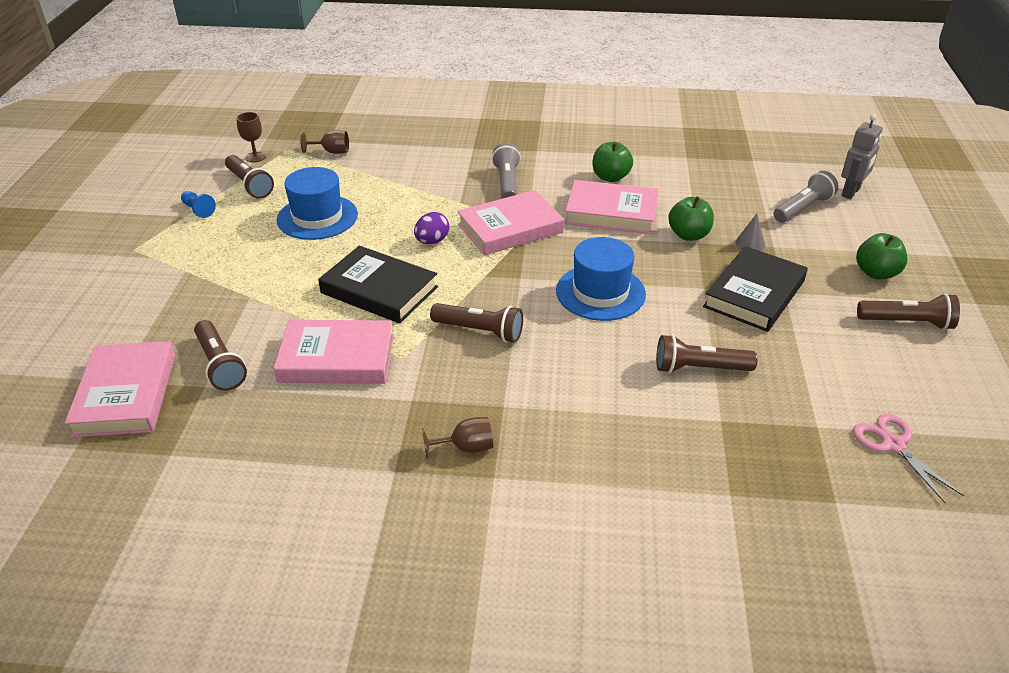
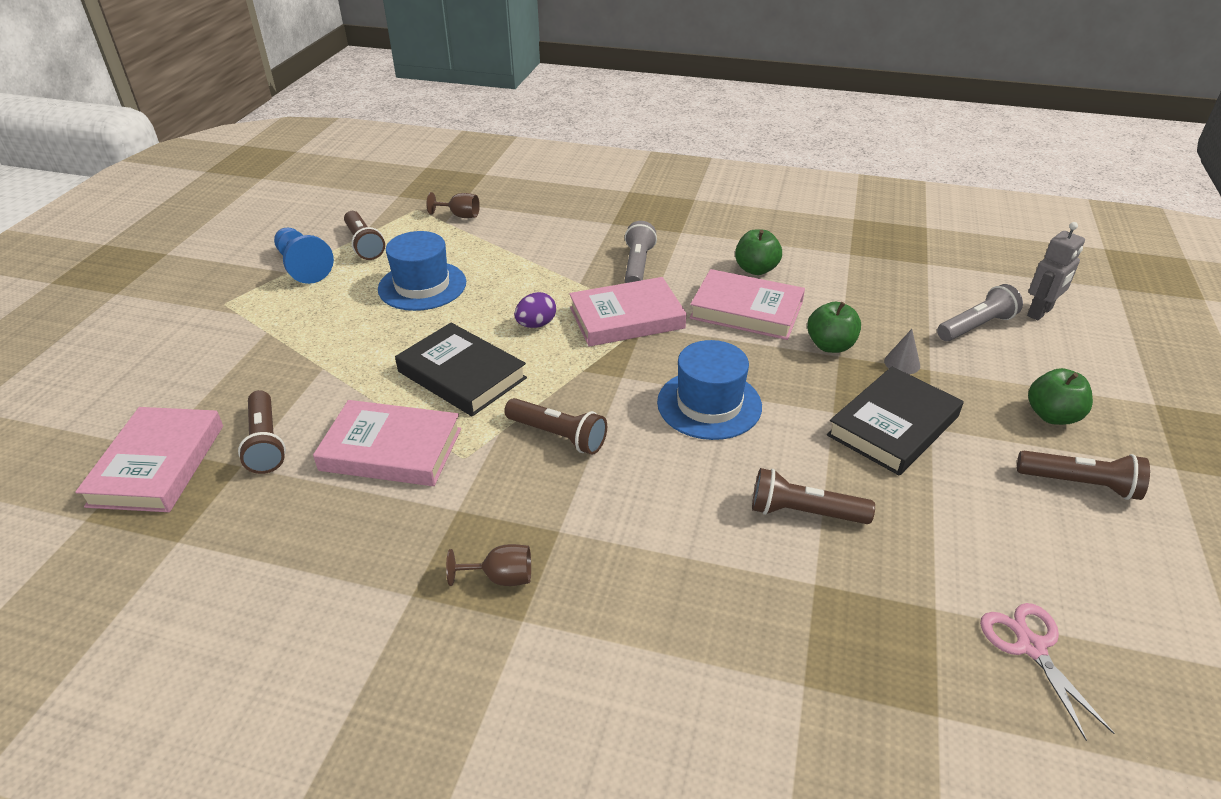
camera: 10 degrees right, 0 degrees up
(198, 210) = (303, 267): blue pawn -> blue pawn, size x1.85
(255, 157) = (380, 215): brown goblet -> none

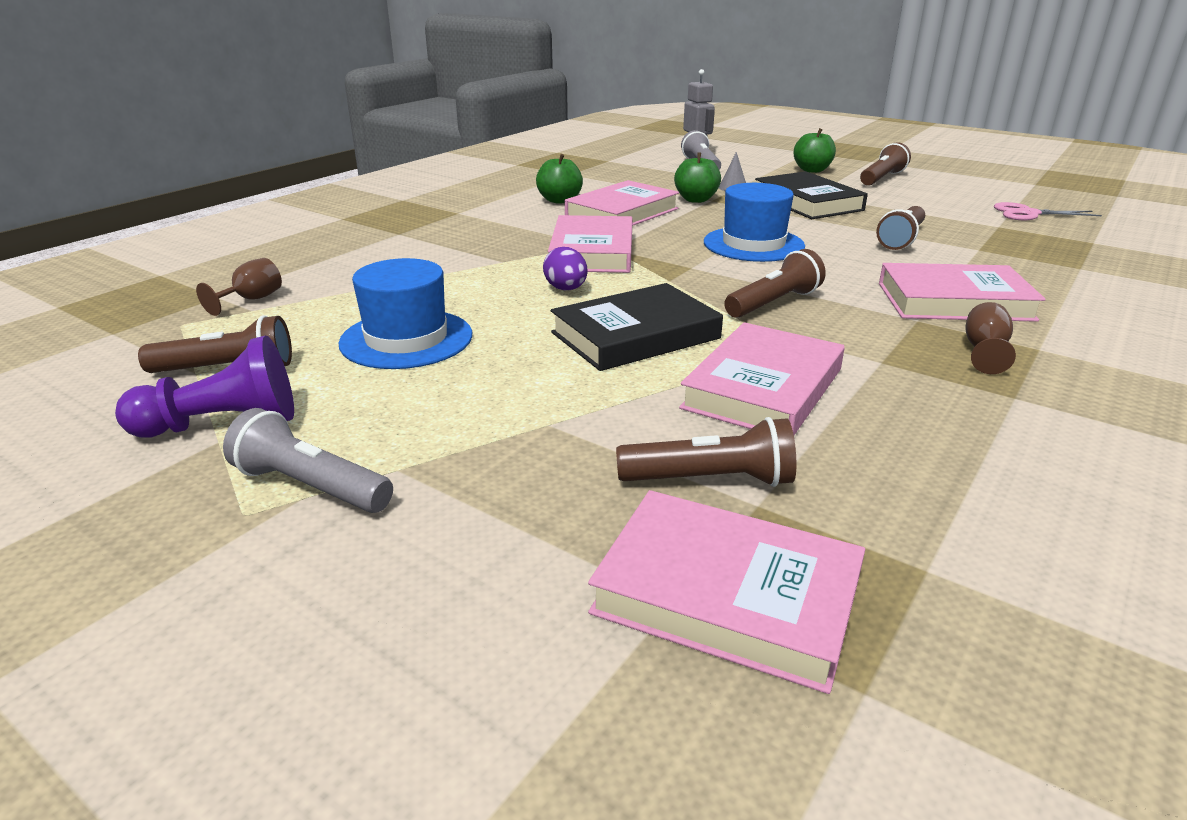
camera: 70 degrees left, 10 degrees down
(303, 267) = (223, 424): blue pawn -> purple pawn
(621, 558) = (954, 301): none -> pink book
(637, 266) = (500, 235): grey flashlight -> grey flashlight (310, 486)

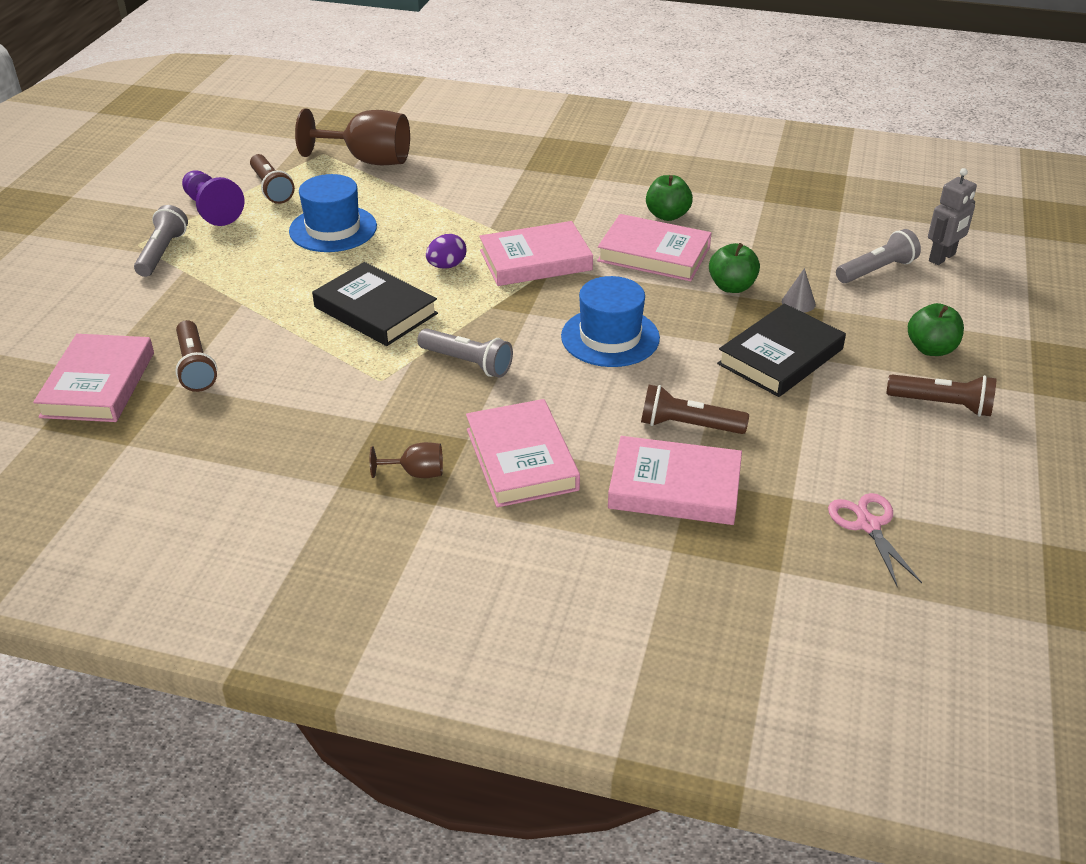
camera: 70 degrees right, 10 degrees up
(252, 300) = (368, 160): brown goblet -> brown goblet, size x2.10
(763, 388) = (312, 373): pink book -> pink book (674, 488)
(773, 303) = (467, 363): brown flashlight -> grey flashlight

